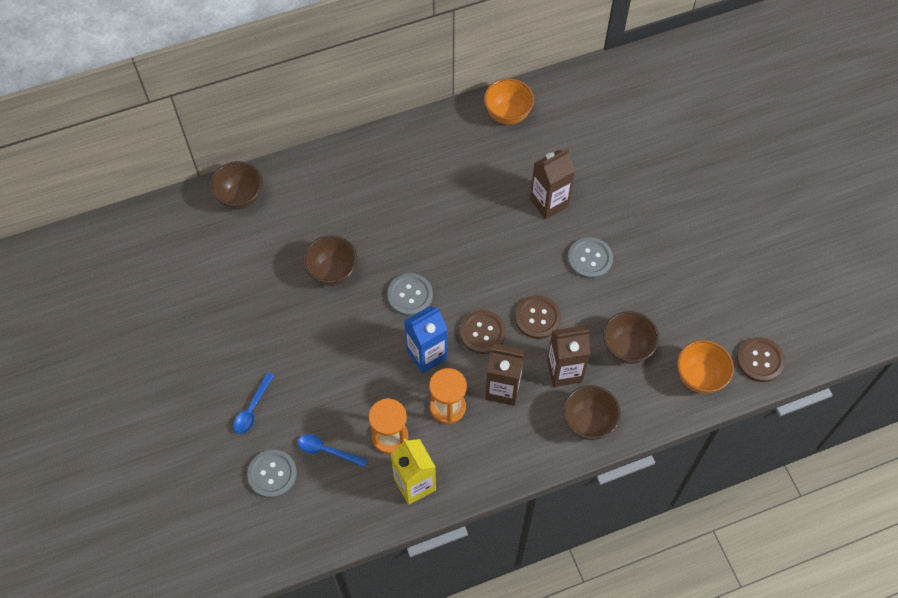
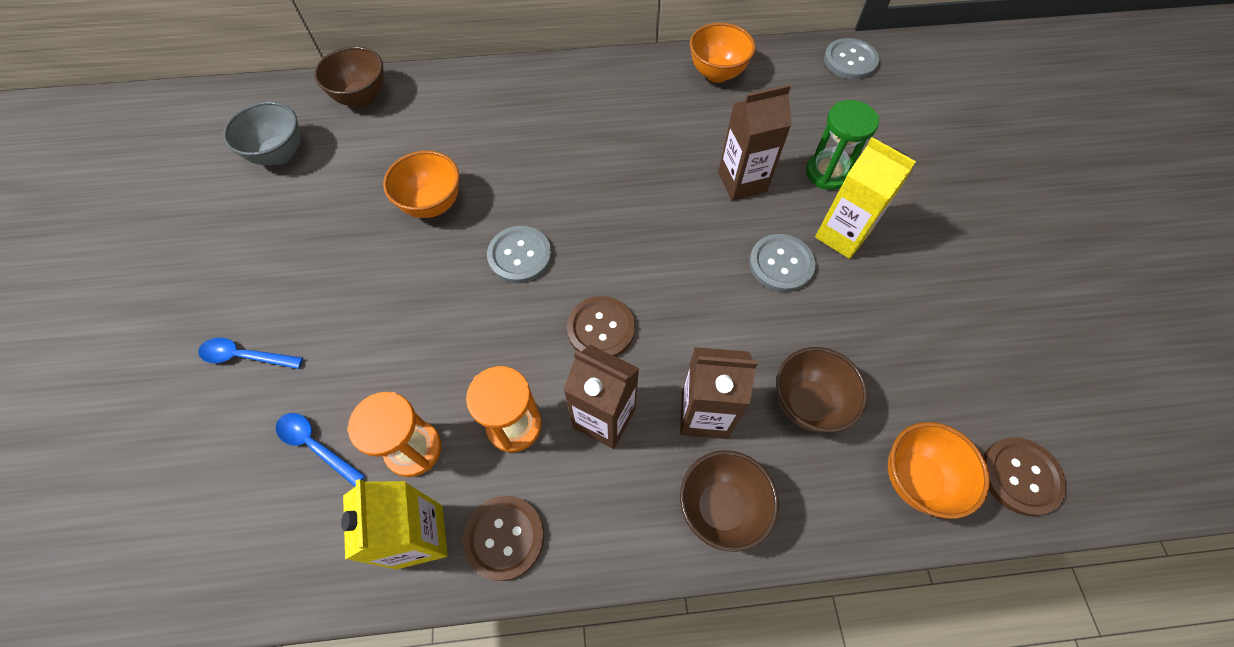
camera: 15 degrees right, 0 degrees up
(199, 259) = (280, 154): none -> grey bowl
(252, 409) = (245, 356): blue spoon -> blue spoon turned 60 degrees clockwise
(272, 474) = (223, 460): grey button -> grey button (850, 61)
(332, 272) = (432, 204): brown bowl -> orange bowl
(427, 354) = (512, 340): blue carton -> none
(537, 318) = (685, 327): brown button -> brown button (504, 538)
(607, 181) = (827, 173): none -> green hourglass
(626, 228) = (842, 235): none -> yellow carton

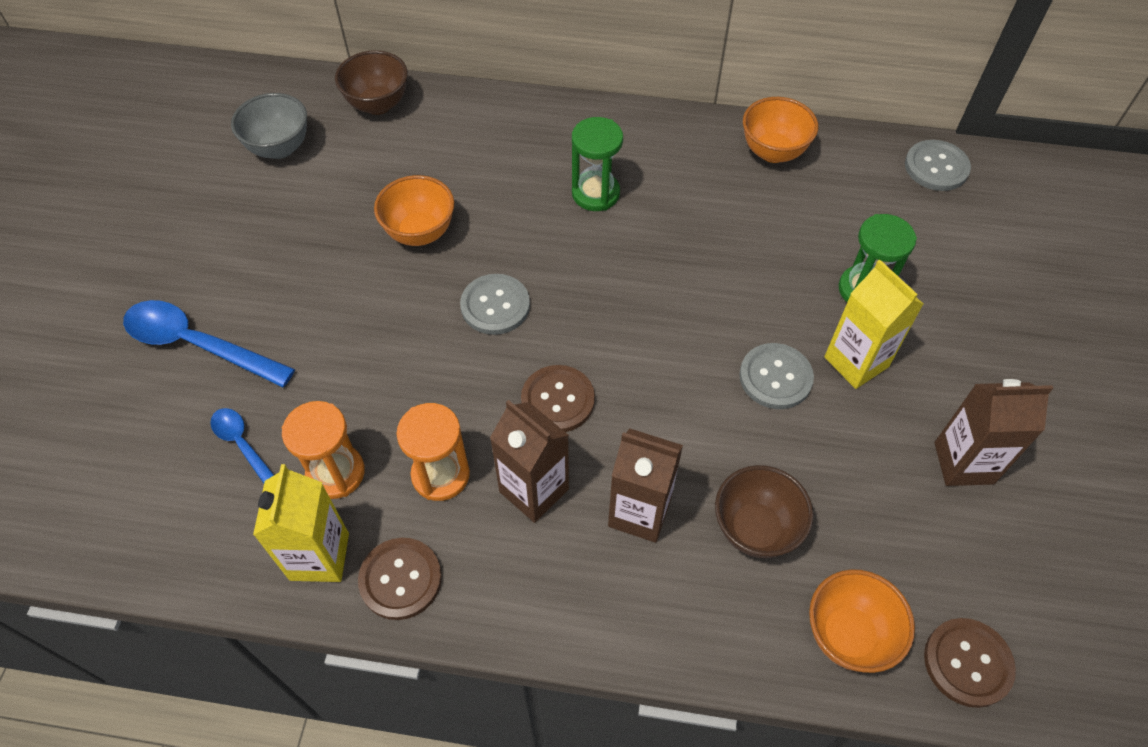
camera: 15 degrees right, 5 degrees down
(245, 356) = (198, 344): blue spoon -> blue spoon, size x1.77
(579, 138) = (595, 193): none -> green hourglass
(720, 507) = (627, 608): brown bowl -> none
(742, 182) = (761, 279): brown carton -> brown carton (963, 463)

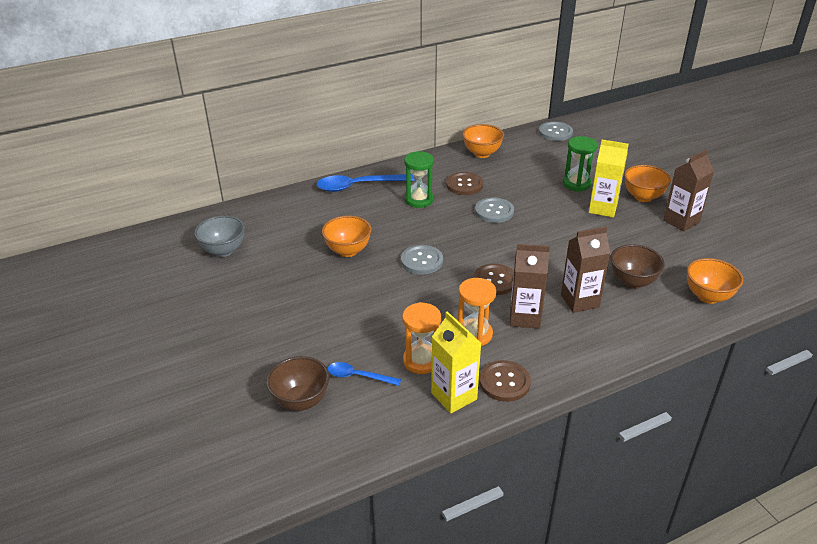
camera: 35 degrees left, 20 degrees down
(198, 344) = (278, 349): blue spoon -> blue spoon (358, 186)
(378, 104) = (260, 211): brown bowl -> brown bowl (301, 401)
(775, 377) = (578, 228): grey button -> grey button (494, 211)
(949, 377) = (643, 197): none -> orange bowl
(967, 663) = (758, 281): brown button -> brown button (464, 185)

